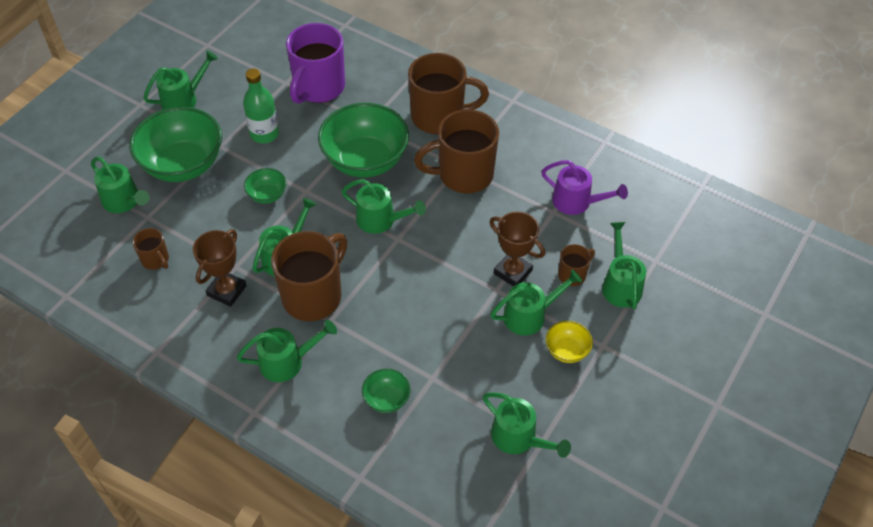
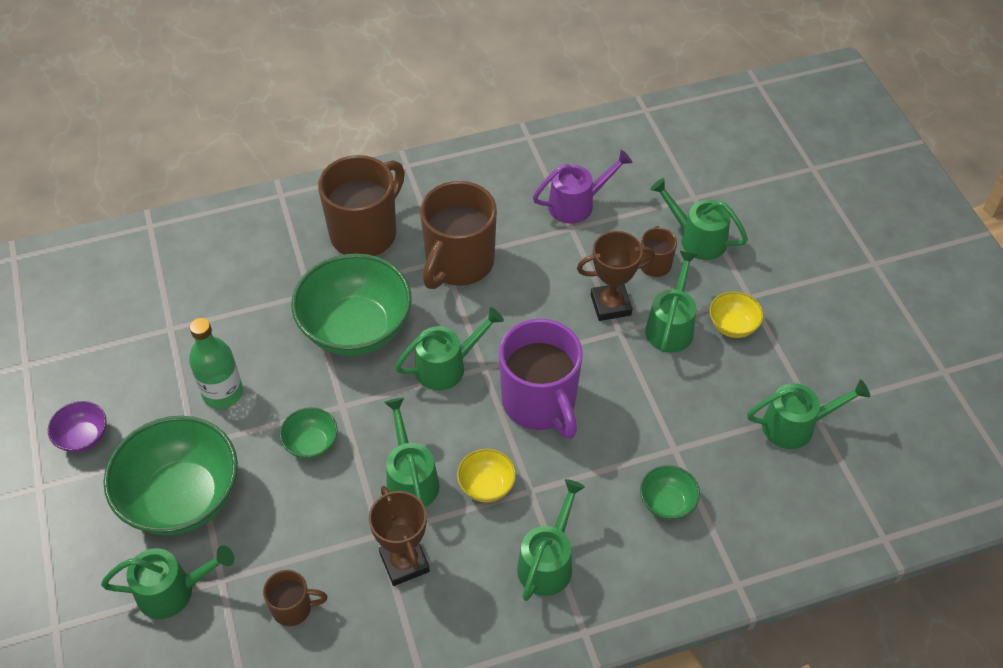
camera: 50 degrees left, 0 degrees up
(184, 99) = (83, 437): green watering can -> purple bowl
(313, 296) = (486, 486): brown mug -> yellow bowl
(318, 88) = (212, 304): purple mug -> purple mug (540, 403)

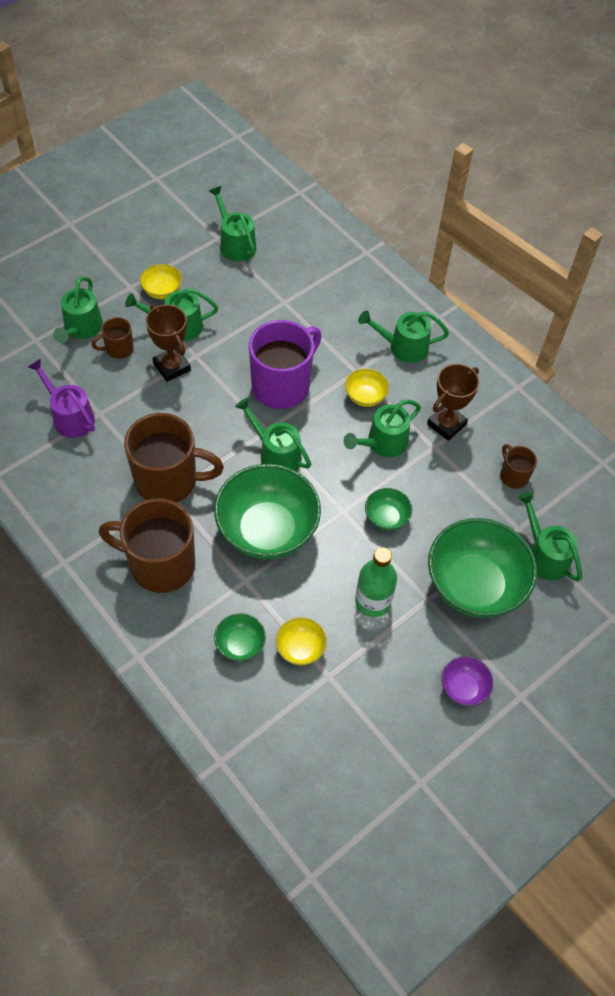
camera: 115 degrees left, 5 degrees up
(212, 315) = (300, 649): none -> yellow bowl
(667, 503) = (328, 297): green bowl -> green bowl (240, 645)

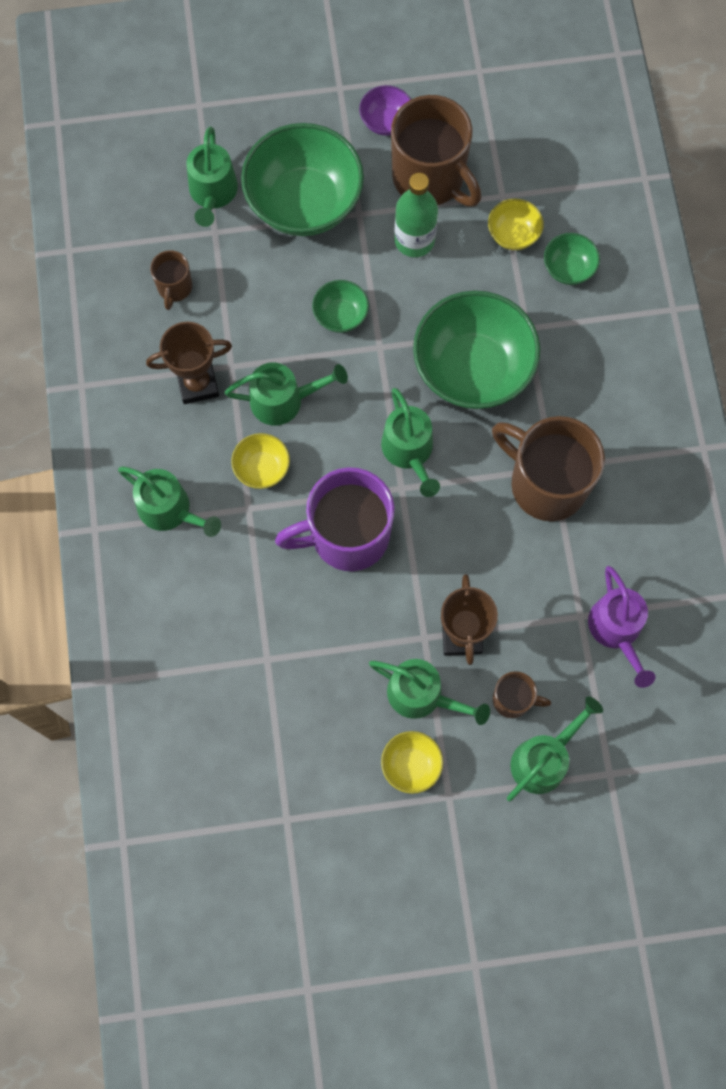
camera: 145 degrees left, 15 degrees up
(160, 564) = (604, 391): brown mug -> brown mug (430, 178)
(235, 243) = (270, 795): green watering can -> none

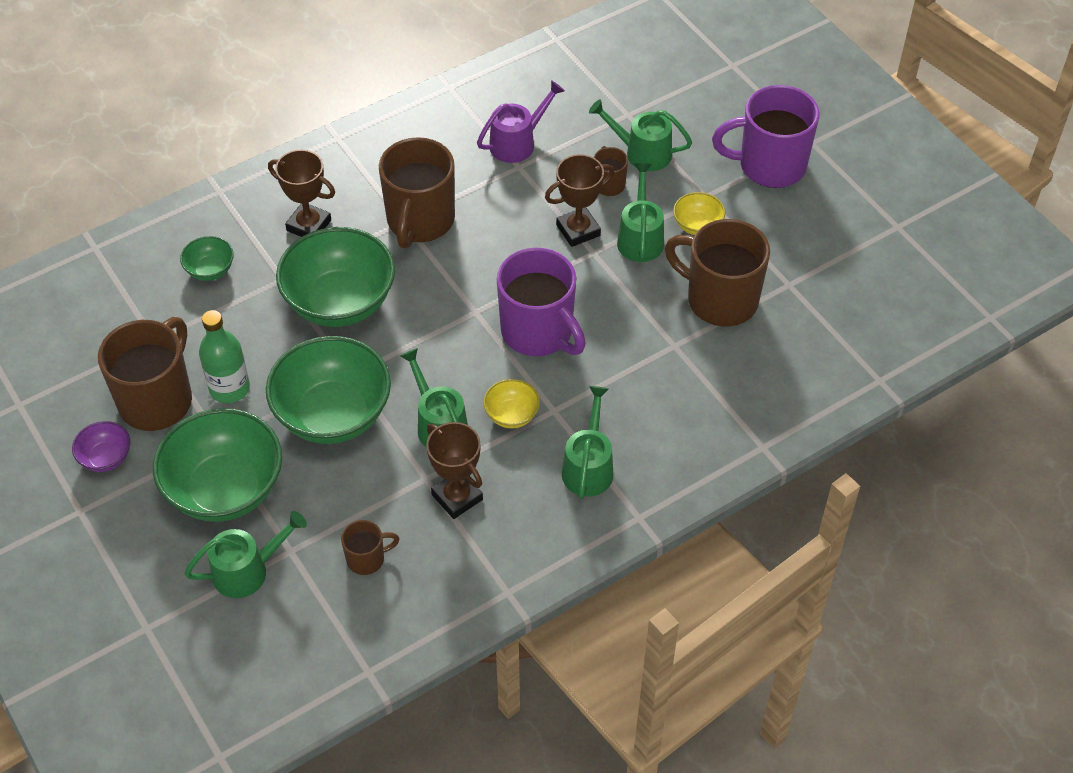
camera: 115 degrees left, 20 degrees down
(302, 735) = (719, 299): none -> brown mug
(340, 315) = (333, 415): green bowl -> green bowl, size x2.17
(409, 452) = (440, 318): green watering can -> none
(461, 894) = (769, 165): none -> purple mug
(513, 234) = (192, 319): yellow bowl -> none
(588, 376) = (309, 225): none -> brown trophy

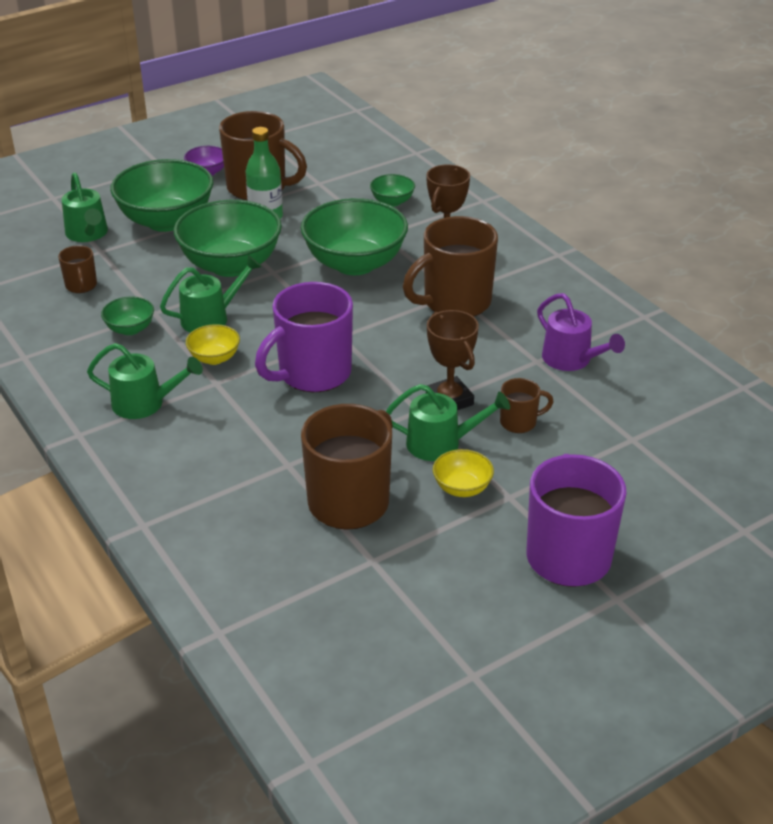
camera: 90 degrees right, 15 degrees down
(420, 221) = (455, 302): brown mug -> brown mug turned 45 degrees counterclockwise
(457, 497) = (130, 329): brown trophy -> green bowl
(641, 152) = (572, 448): green watering can -> none

